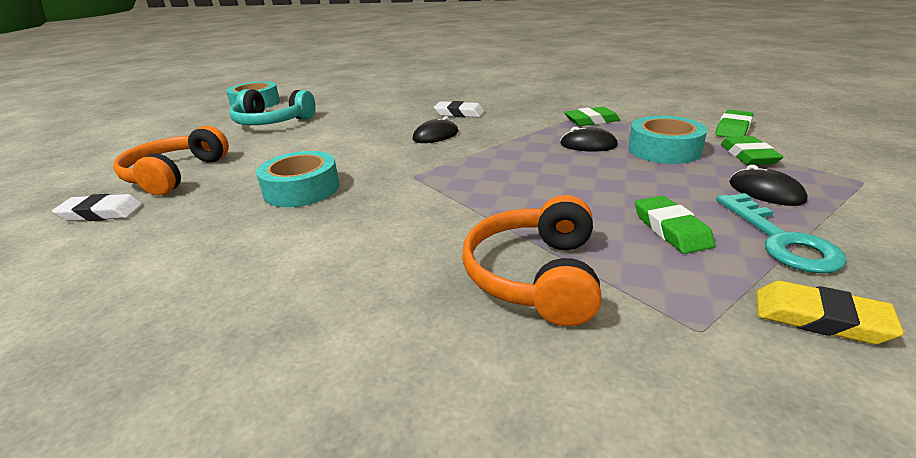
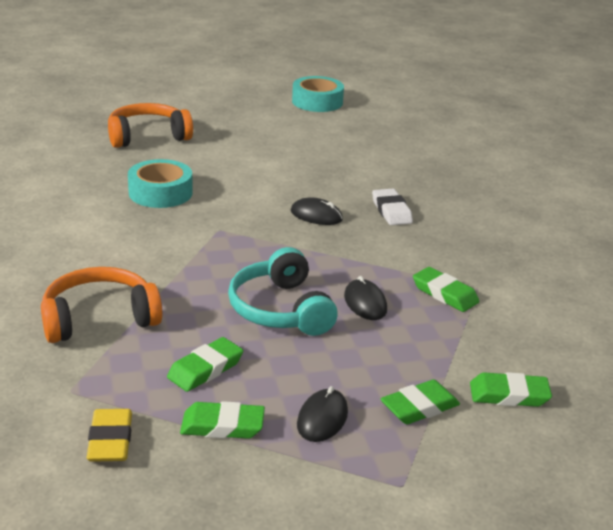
camera: 55 degrees right, 0 degrees up
(101, 213) = (78, 140): white eraser -> none
(272, 122) = (279, 128): turquoise headphones -> turquoise headphones (281, 309)
(664, 150) = (391, 350): turquoise tape -> none
(780, 240) = (222, 426): turquoise key -> green eraser

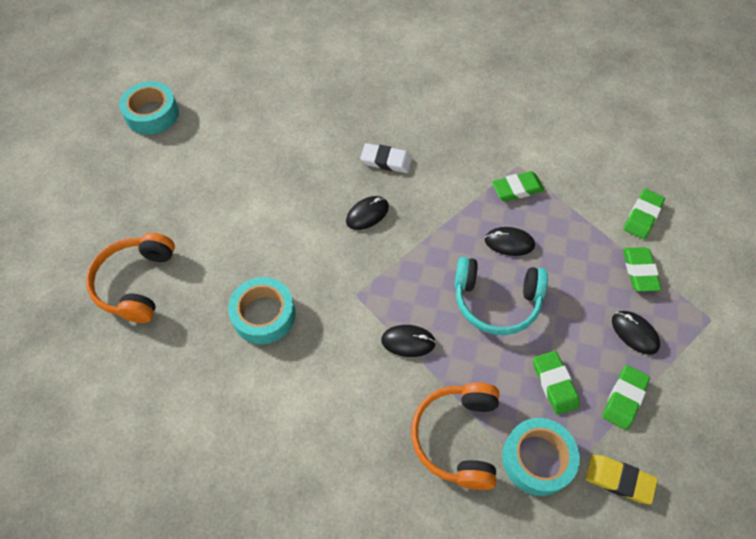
camera: 60 degrees left, 30 degrees up
(103, 374) = (537, 459): none -> turquoise tape
(188, 268) = (408, 341): none -> black mouse

